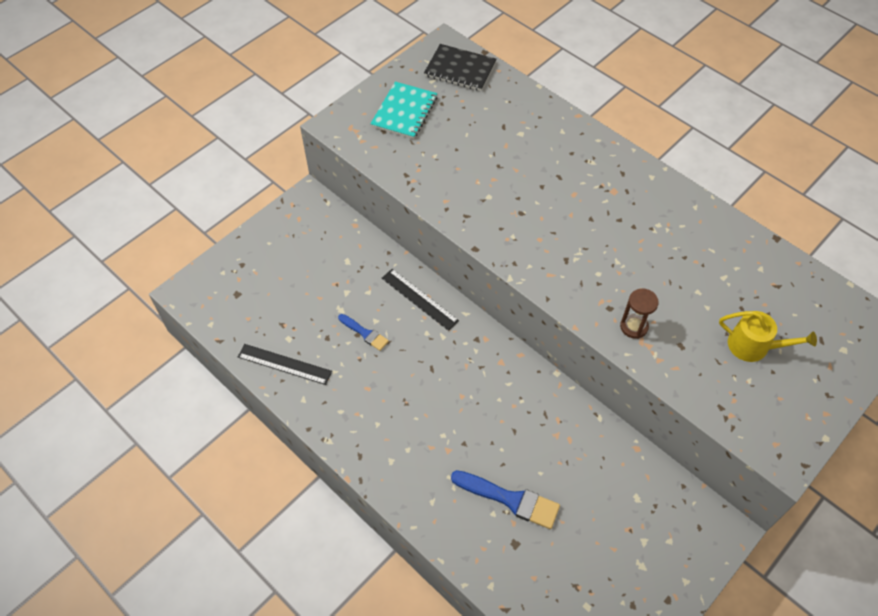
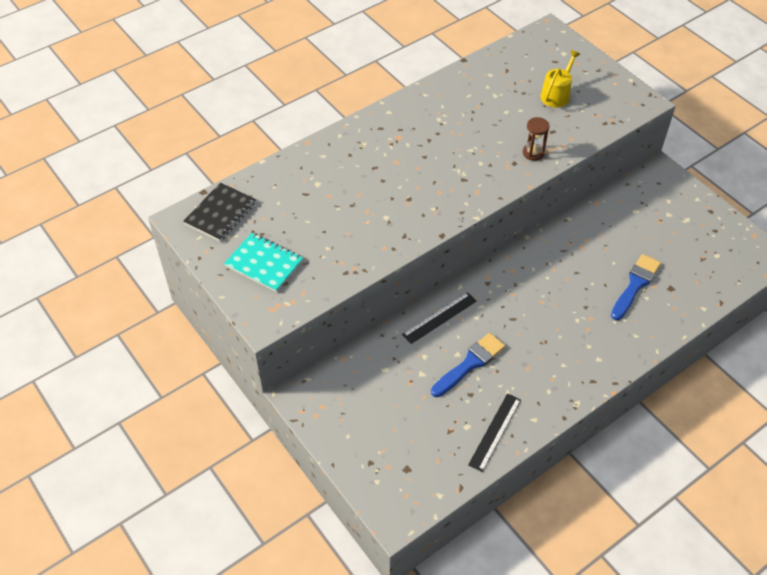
camera: 80 degrees left, 5 degrees down
(365, 333) = (470, 364): blue brush -> blue brush, size x1.69

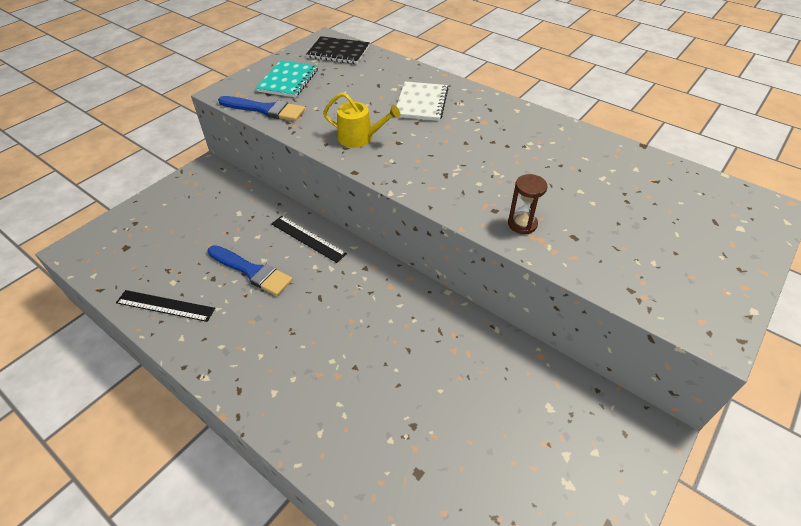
camera: 75 degrees right, 5 degrees down
(352, 170) = (421, 103): none -> white notebook
(556, 95) = (649, 232): yellow watering can -> yellow watering can (360, 138)
(635, 285) = (409, 422): blue brush -> blue brush (265, 110)

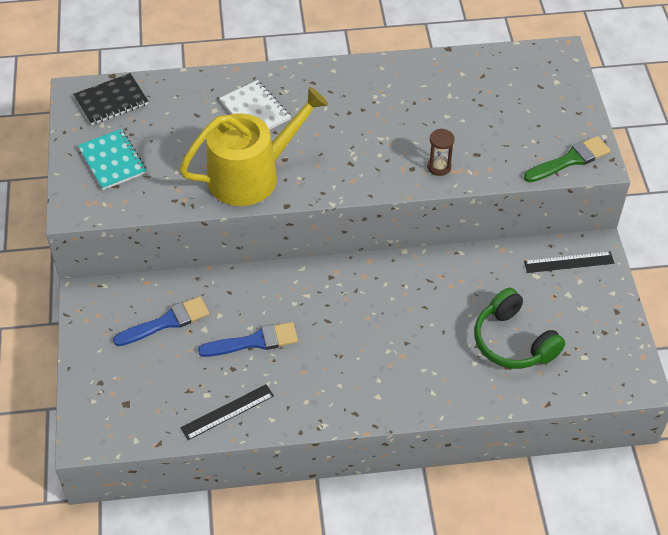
camera: 45 degrees left, 5 degrees up
(265, 110) = (138, 202): blue brush -> blue brush (166, 322)
(308, 238) = (260, 287): black ruler -> black ruler (569, 262)
(360, 138) = (251, 175): yellow watering can -> yellow watering can, size x2.03
(452, 453) = (513, 342): none -> green headphones
(681, 307) = (570, 160): none -> green brush

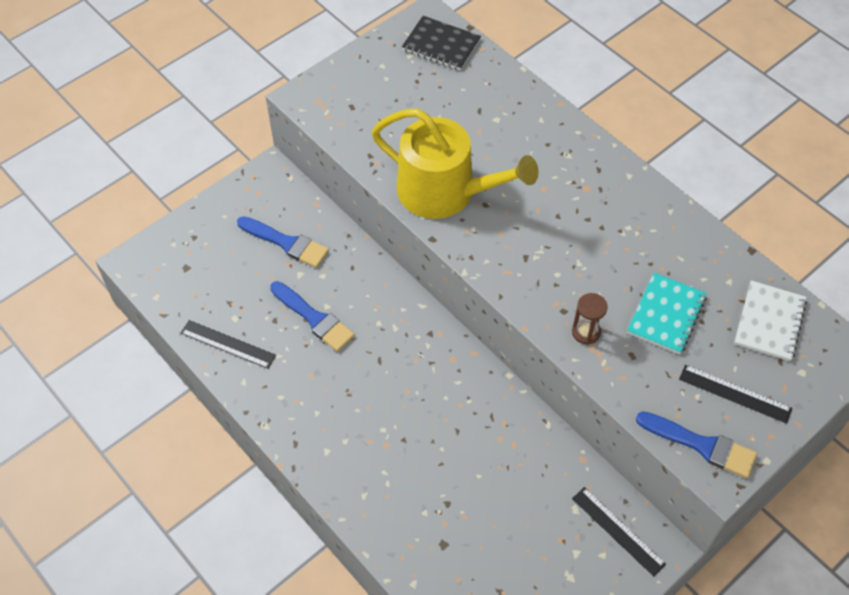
camera: 55 degrees right, 5 degrees up
(112, 161) = (376, 87): turquoise notebook -> turquoise notebook (666, 314)
(255, 110) = (523, 148): white notebook -> white notebook (769, 322)
(513, 342) = (476, 533): green headphones -> none
(546, 122) = (735, 394): none -> black ruler
(570, 160) = (701, 445): green brush -> blue brush

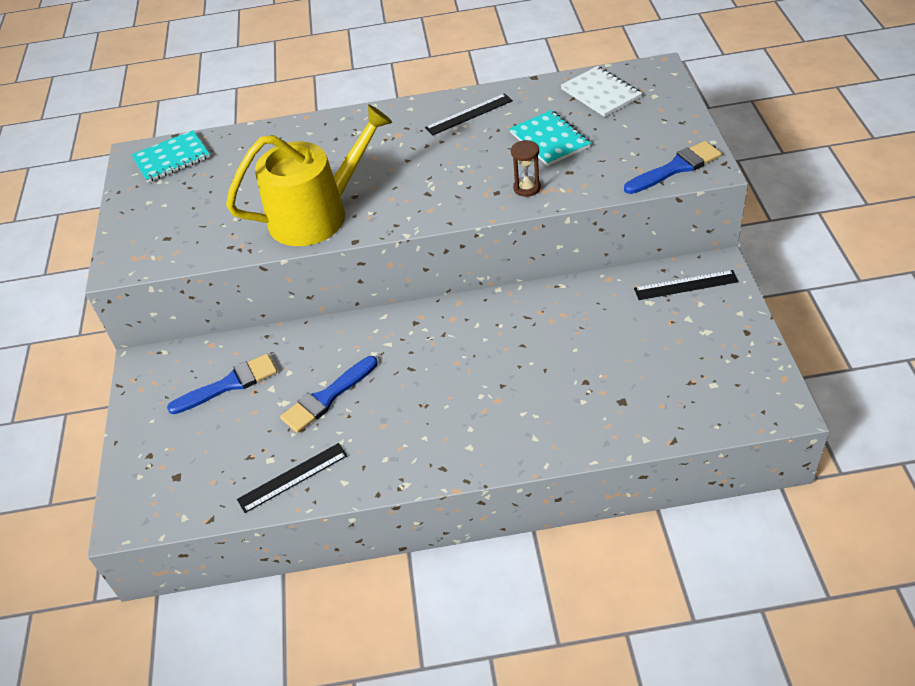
camera: 50 degrees left, 10 degrees down
(314, 318) = (327, 397): blue brush -> blue brush turned 150 degrees clockwise
(441, 45) = (171, 158): black notebook -> turquoise notebook
(735, 394) = (646, 134): black ruler -> black ruler (469, 114)

